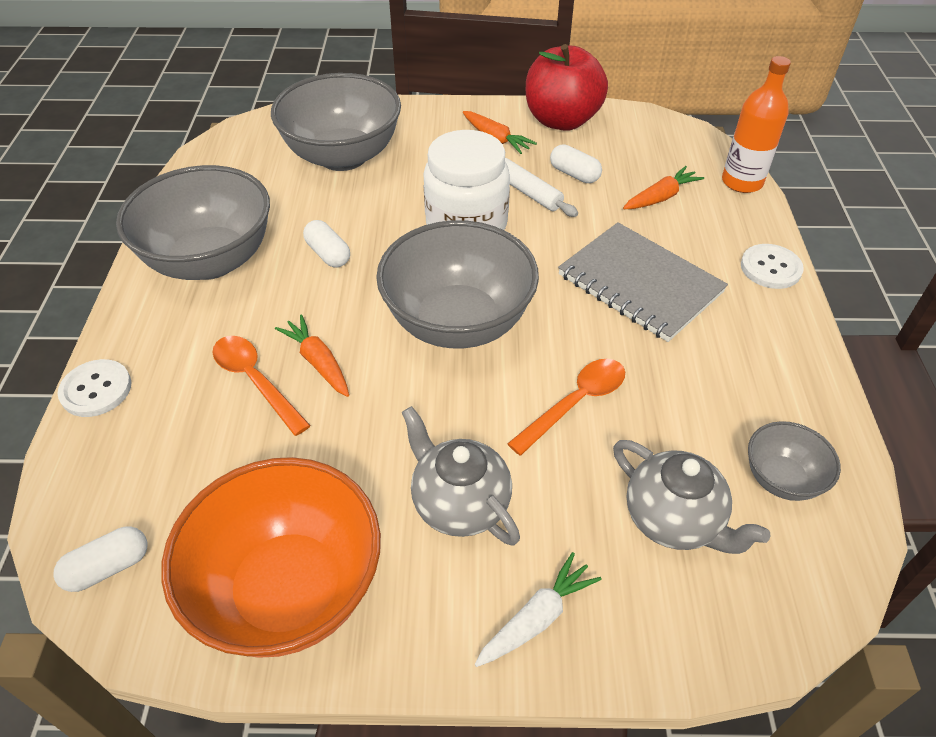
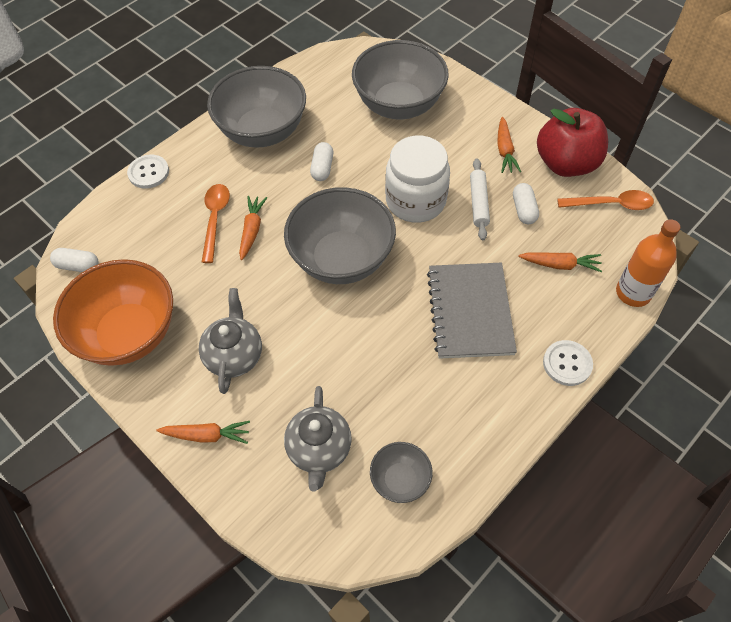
camera: 45 degrees right, 10 degrees up
(536, 618) = (206, 435): white carrot -> orange carrot
(575, 403) = (346, 351): orange spoon -> orange spoon (611, 204)

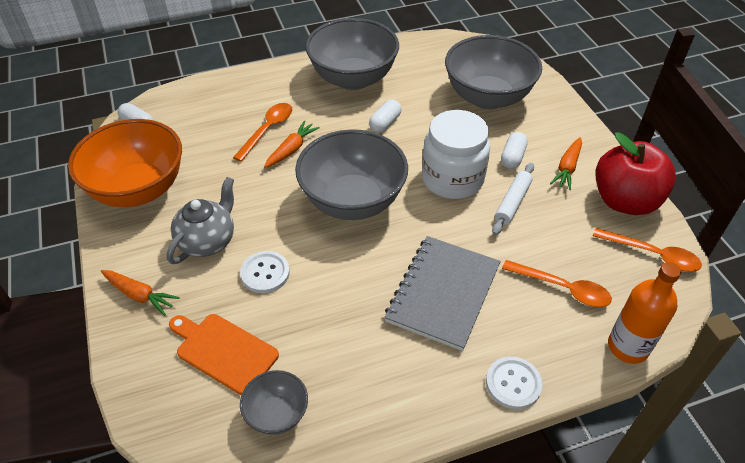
camera: 25 degrees right, 10 degrees down
(148, 172) = (240, 77): white button -> white button (265, 273)
(319, 449) = (223, 351): grey teapot -> orange cutting board
(524, 210) = (555, 225): white capsule -> white capsule (512, 157)
(560, 265) = (562, 288): orange carrot -> orange spoon

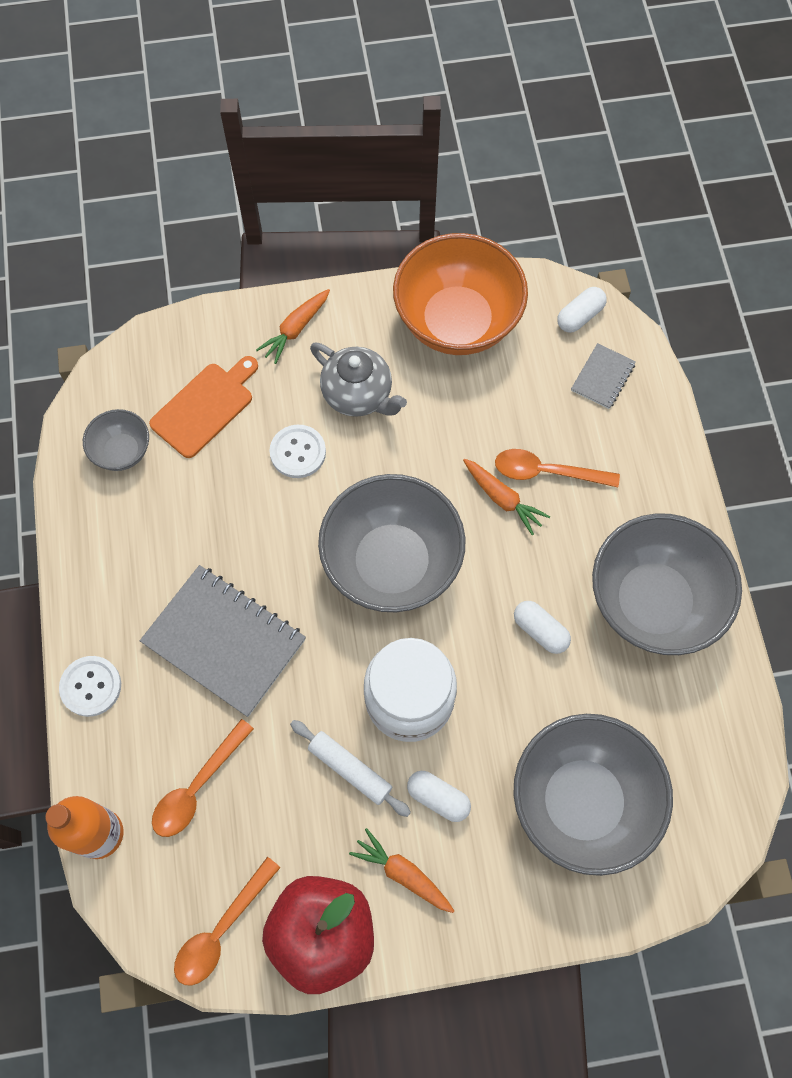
camera: 100 degrees right, 20 degrees up
(190, 110) = (603, 377): none -> grey notebook
(267, 130) = (547, 472): orange spoon -> orange spoon turned 150 degrees clockwise

